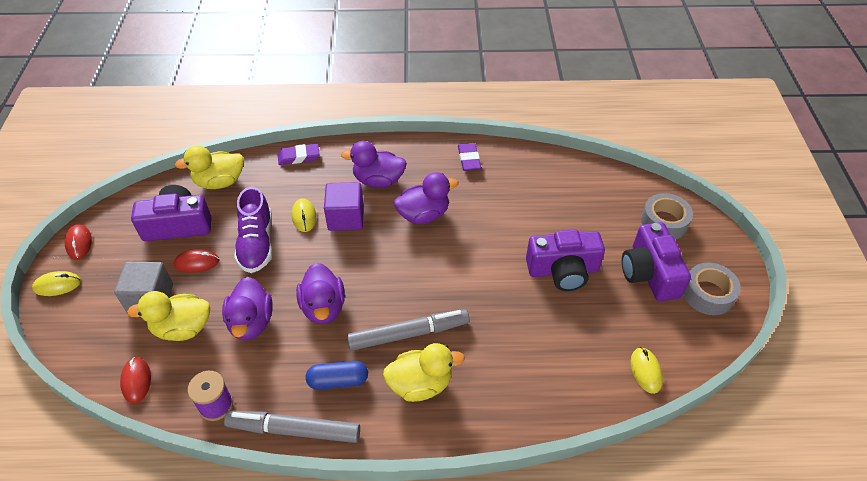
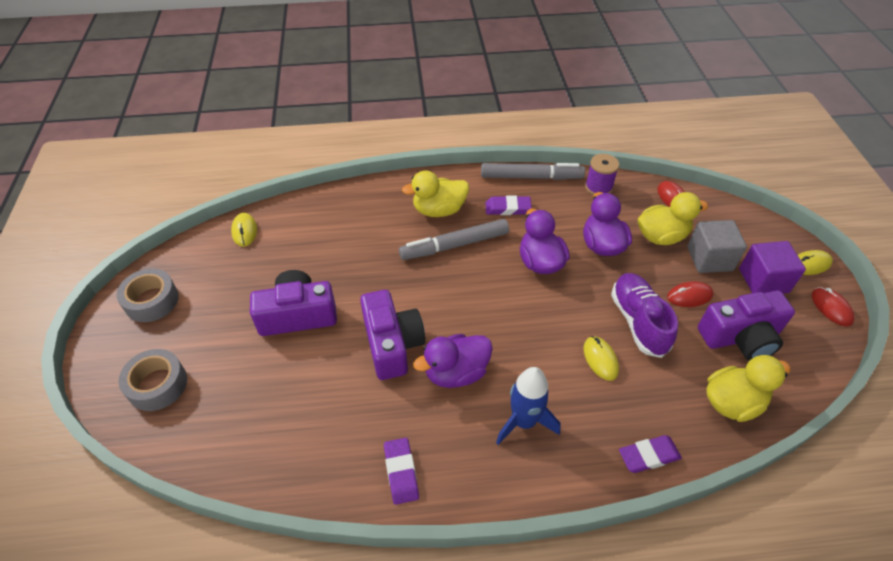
camera: 175 degrees right, 0 degrees up
(338, 381) = (508, 208): blue capsule -> purple eraser
(346, 218) = (549, 361): purple cube -> purple cube (763, 280)
(378, 180) = (524, 422): purple duck -> blue rocket
(649, 273) = (204, 318): purple camera -> purple camera (392, 344)

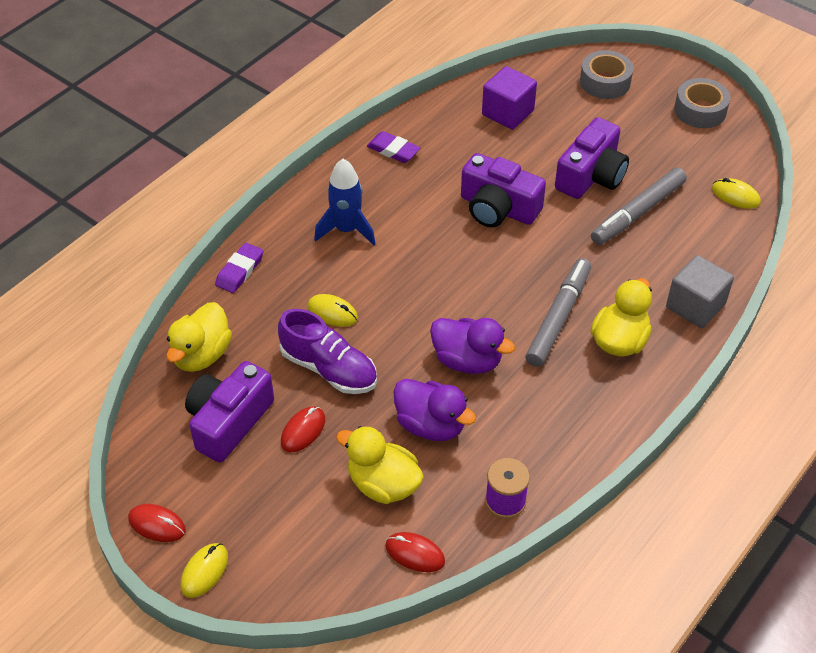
camera: 135 degrees right, 0 degrees up
(456, 372) = (429, 224): purple duck -> none
(508, 208) = (562, 395): purple eraser -> none
(531, 177) = (587, 455): grey marker -> grey marker (637, 212)
(661, 236) = (383, 484): yellow duck -> yellow duck turned 90 degrees clockwise
(709, 259) = (314, 493): grey cube -> grey cube (695, 306)
(763, 280) = (242, 507): purple cube -> purple cube (507, 112)

